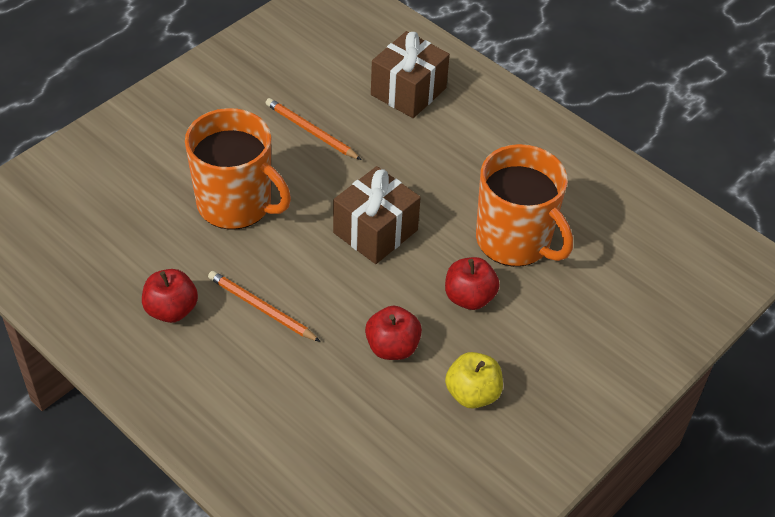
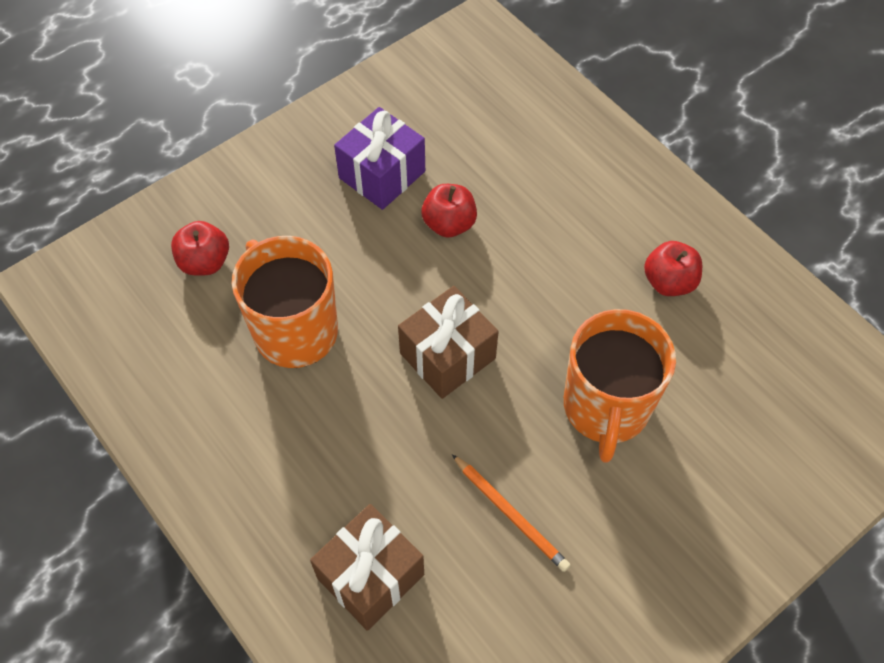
camera: 170 degrees left, 10 degrees up
(236, 204) = (606, 407): orange mug -> orange mug turned 120 degrees counterclockwise
(261, 308) = (577, 275): orange pencil -> none
(469, 297) = (361, 268): red apple -> red apple (205, 262)
(472, 394) = (382, 174): yellow apple -> purple gift

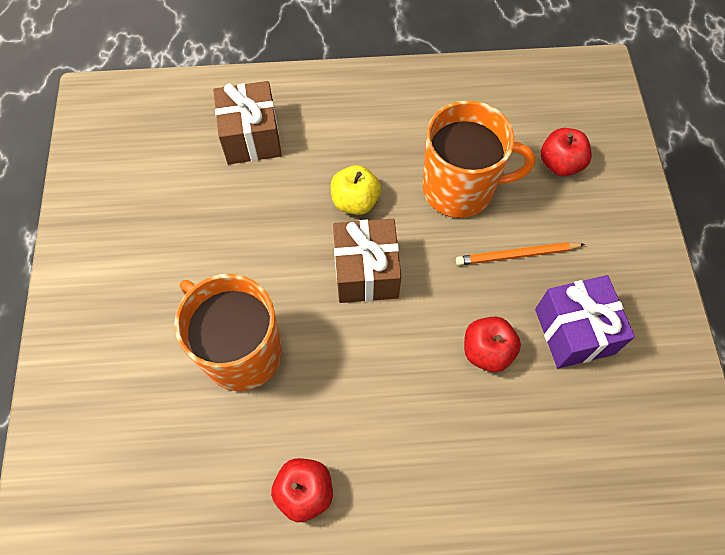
camera: 125 degrees right, 5 degrees up
(377, 414) = (355, 201): none -> yellow apple
(511, 514) = (221, 235): orange pencil -> orange pencil (516, 255)

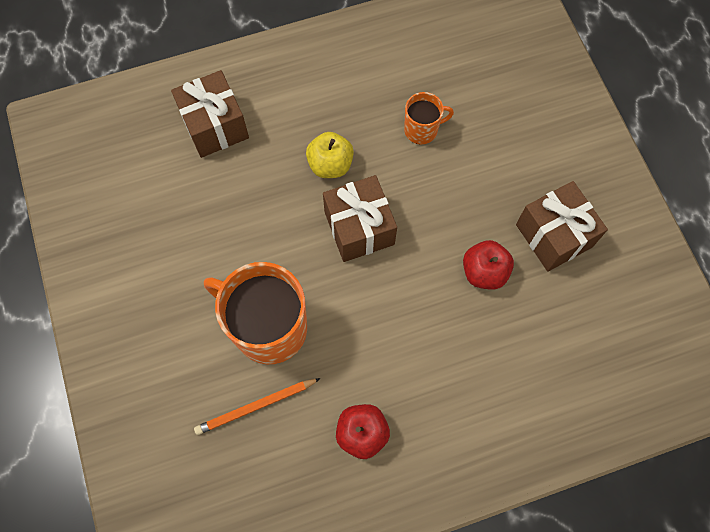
camera: 15 degrees left, 5 degrees up
(460, 188) = (422, 130): orange mug -> orange mug, size x0.50
(516, 255) = (488, 180): orange pencil -> orange pencil (255, 407)
(560, 164) = (505, 85): red apple -> none
(574, 331) = (553, 235): purple gift -> brown gift

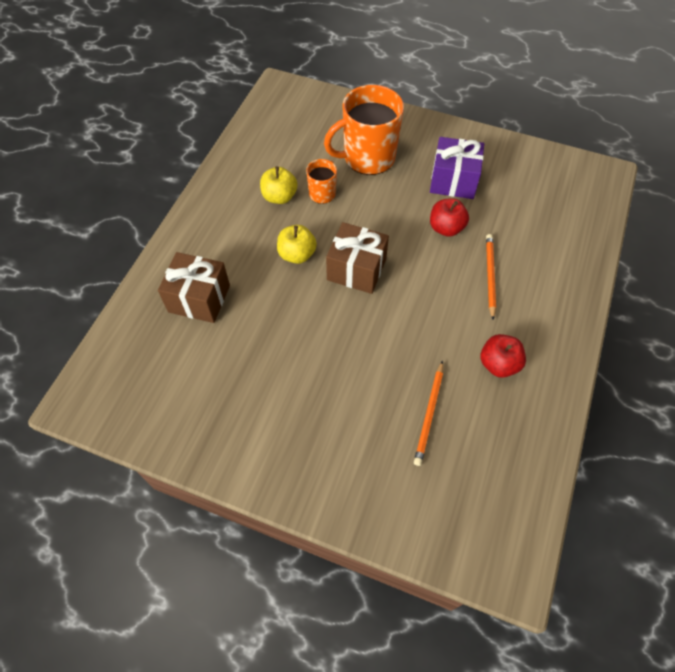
camera: 50 degrees left, 10 degrees down
(268, 327) = (379, 368): orange mug -> orange mug (368, 157)
(382, 97) = (279, 197): none -> yellow apple
(461, 355) = (490, 276): none -> orange pencil
(553, 235) = (453, 181): brown gift -> purple gift

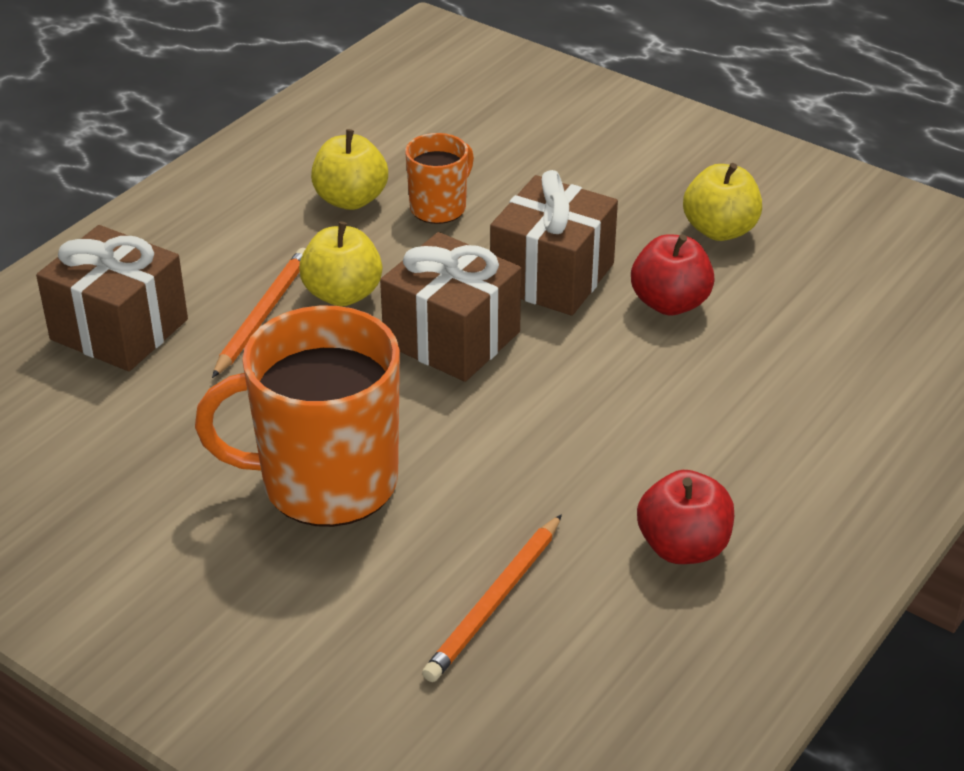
camera: 15 degrees right, 20 degrees down
(368, 157) = (557, 166): orange mug -> orange mug (326, 482)
(388, 223) = (552, 276): none -> brown gift
(453, 181) = (720, 230): purple gift -> yellow apple
(490, 276) = (729, 396): orange pencil -> orange pencil (263, 314)

